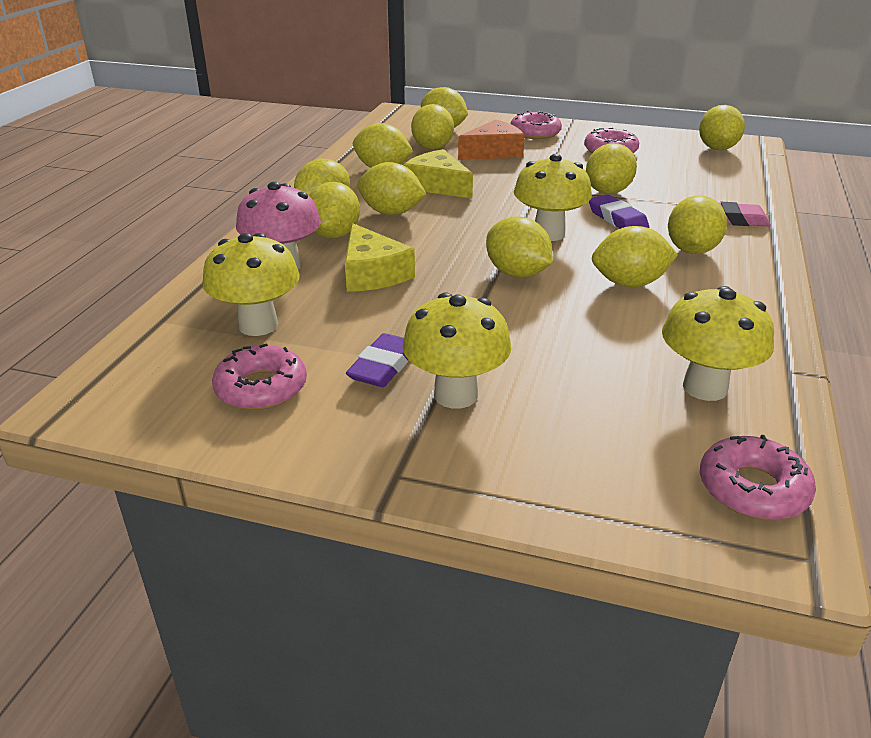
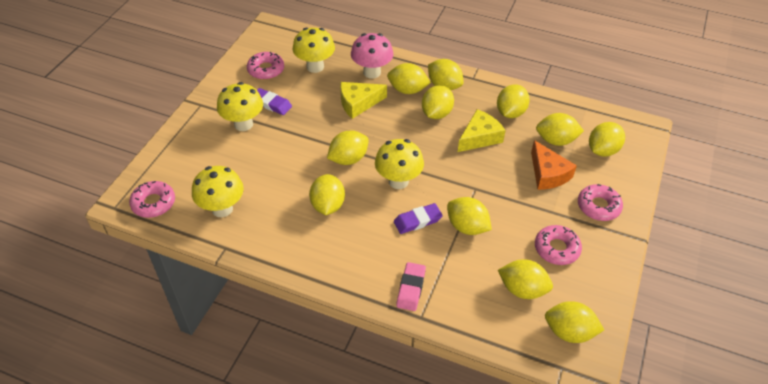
camera: 95 degrees right, 15 degrees up
(691, 250) = (365, 248): yellow lemon -> yellow lemon (522, 289)

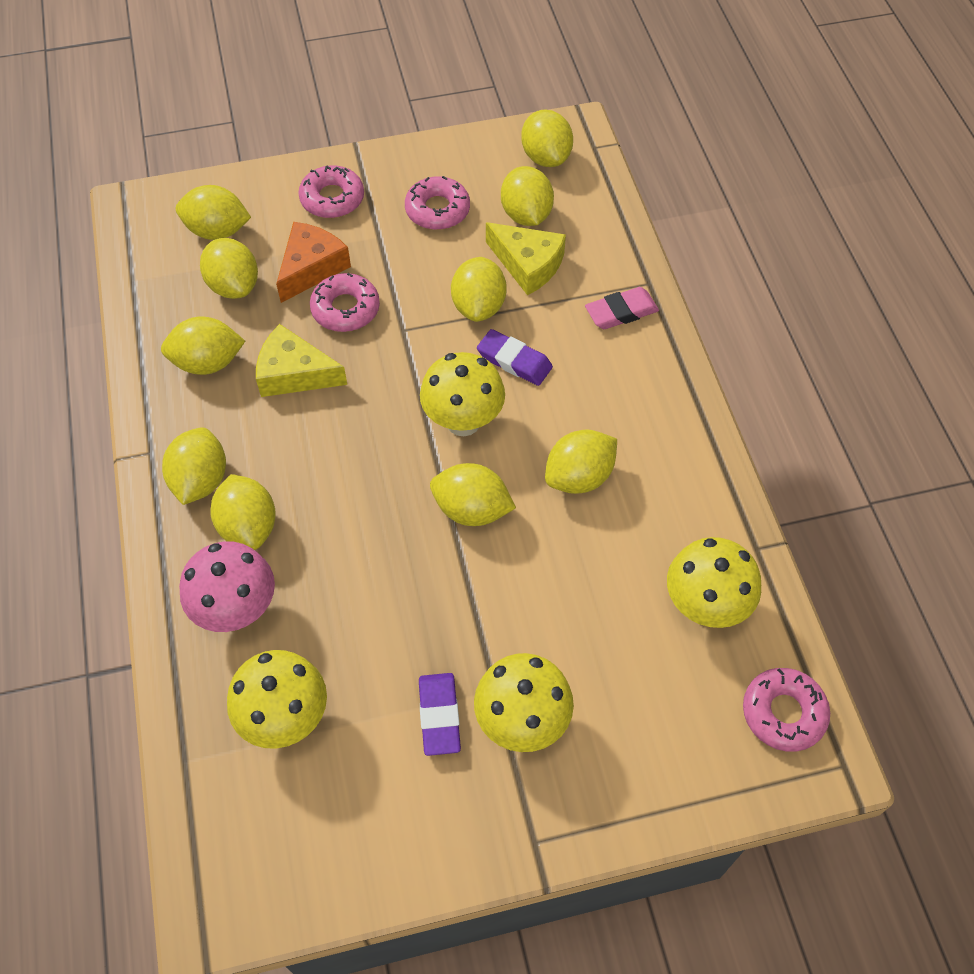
camera: 125 degrees left, 10 degrees up
(266, 70) = (355, 802): pink donut -> pink donut (345, 309)
(358, 103) = (335, 578): yellow cheese -> yellow cheese (528, 264)
(436, 113) = (280, 454): yellow lemon -> none

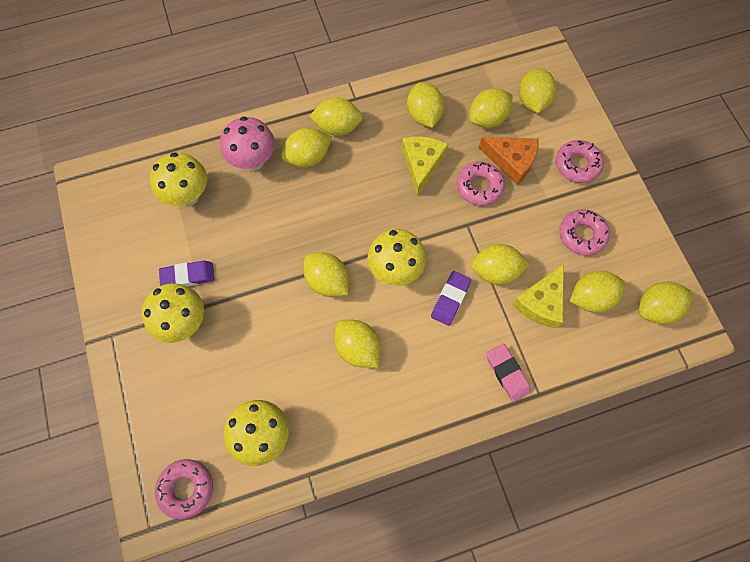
camera: 85 degrees right, 10 degrees up
(472, 510) = (327, 281): yellow lemon -> yellow lemon turned 60 degrees counterclockwise

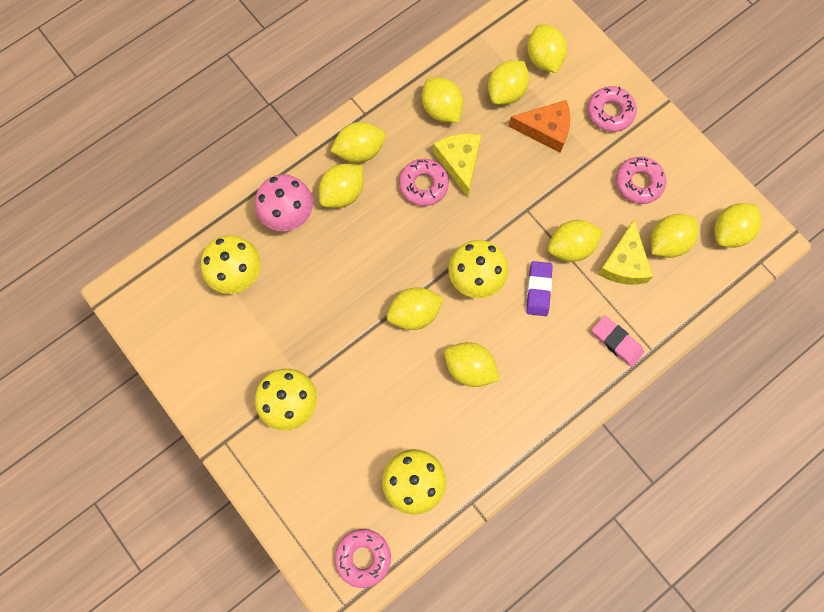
camera: 20 degrees left, 5 degrees up
(188, 276) = (274, 356): purple eraser -> none
(327, 281) = (414, 314): yellow lemon -> yellow lemon turned 45 degrees counterclockwise
(479, 187) = (524, 167): pink donut -> pink donut (423, 185)

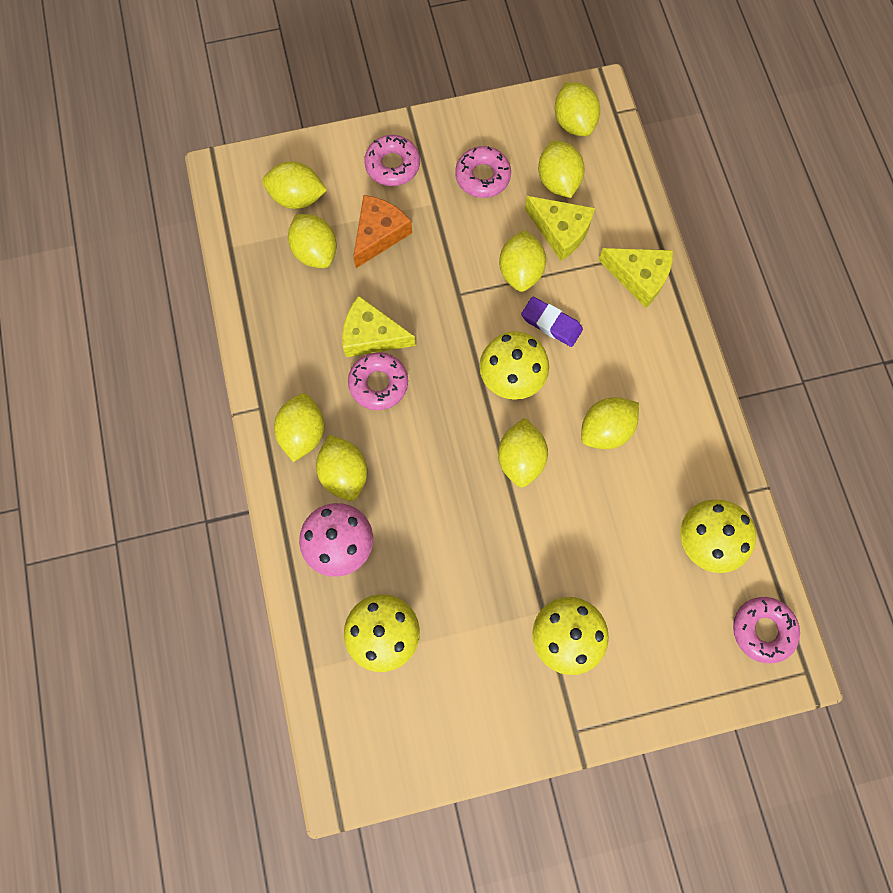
camera: 65 degrees left, 0 degrees up
(441, 109) = (300, 325): yellow lemon -> none
(616, 342) = (639, 277): pink eraser -> yellow cheese

